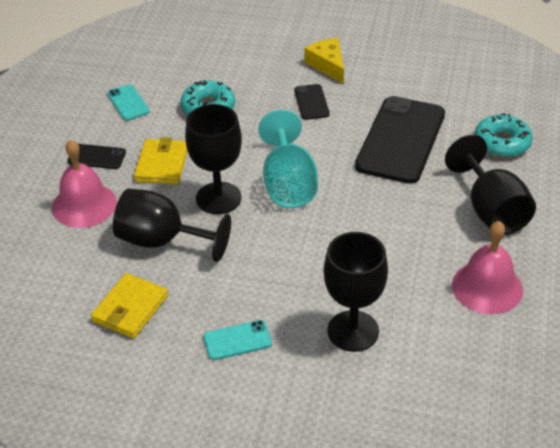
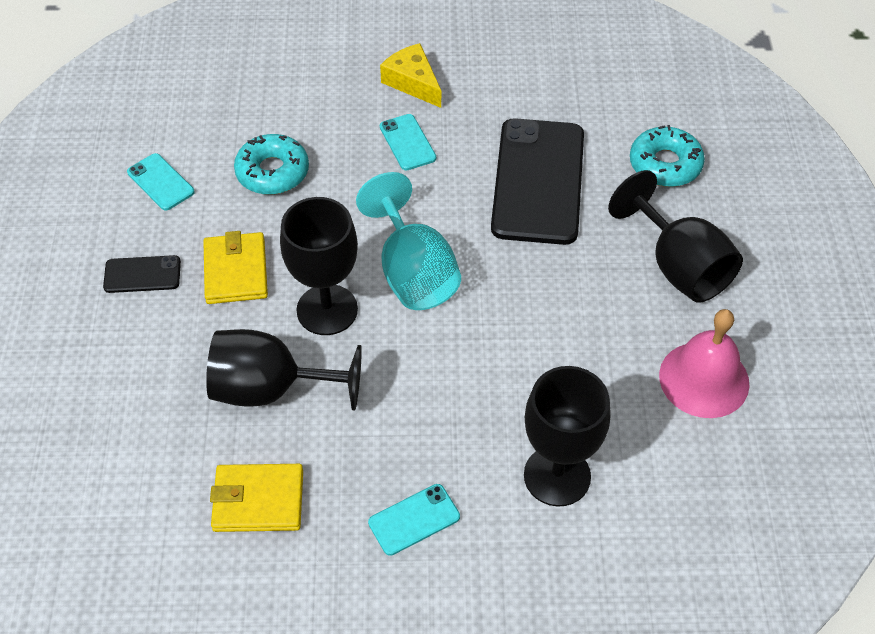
camera: 15 degrees left, 10 degrees up
(84, 205) = (147, 352): pink bell -> none
(130, 308) = (258, 500): yellow wallet -> yellow wallet turned 75 degrees clockwise
(311, 102) = (407, 142): black phone -> turquoise phone

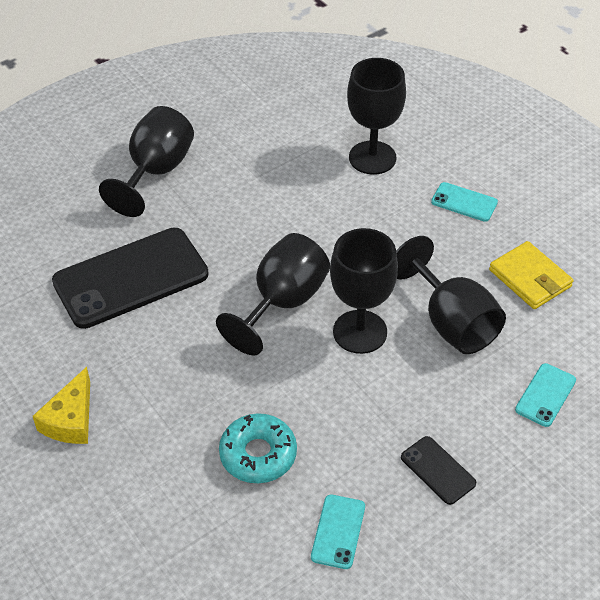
camera: 125 degrees left, 5 degrees down
(236, 271) = (378, 409): yellow wallet -> none
(407, 142) = (150, 381): turquoise phone -> turquoise phone (545, 395)
(413, 272) = (282, 303): turquoise goblet -> black goblet
(665, 164) = (56, 217): turquoise donut -> none
(704, 379) = (242, 127): pink bell -> none

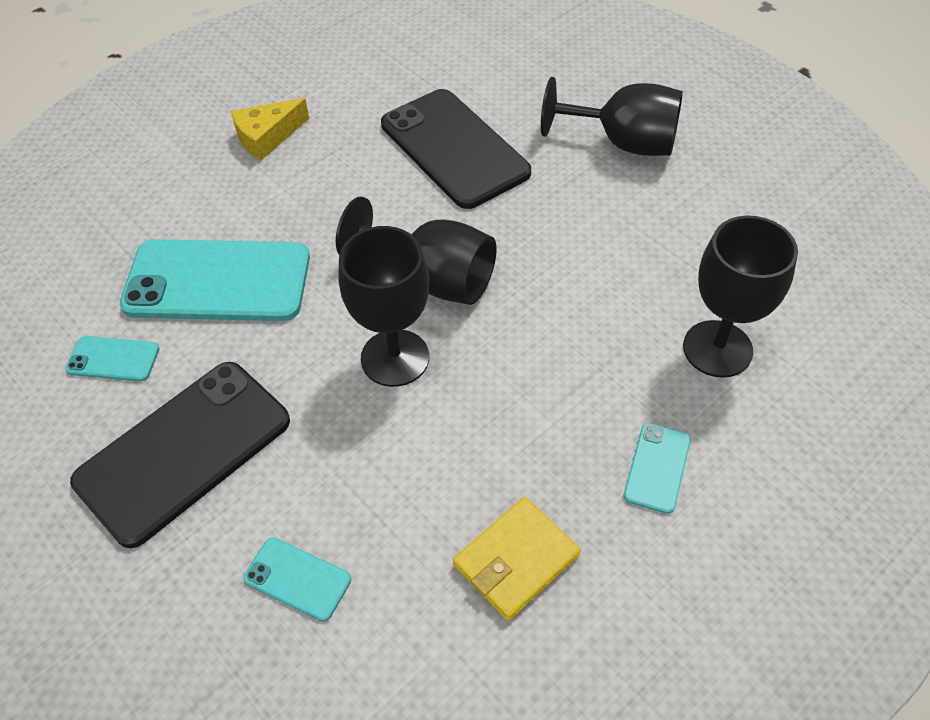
camera: 85 degrees right, 5 degrees up
(71, 419) = (267, 137): yellow cheese -> yellow cheese turned 45 degrees counterclockwise
(258, 454) = (218, 281): turquoise donut -> turquoise phone
(438, 470) = (184, 451): black phone -> black phone, size x2.21
(451, 322) = (419, 458): black goblet -> none

